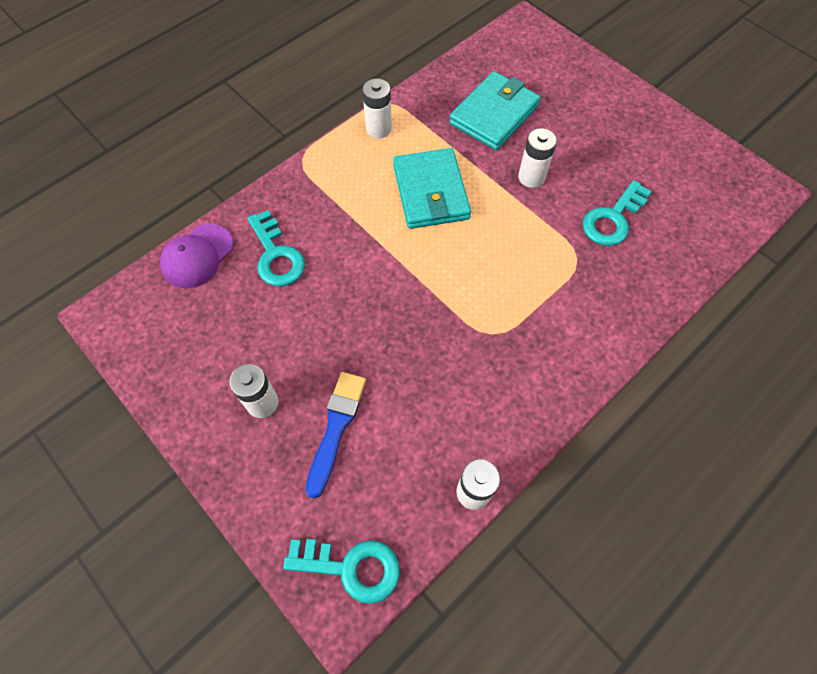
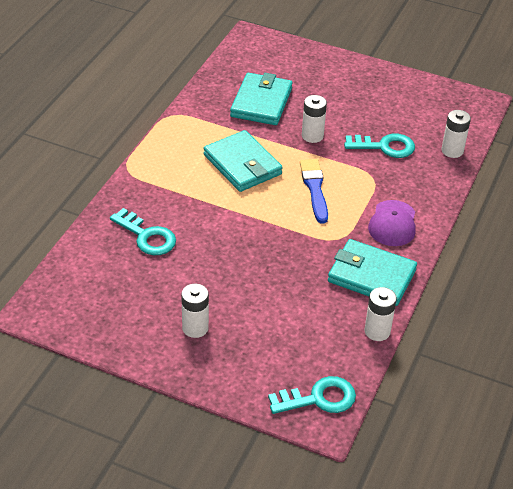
camera: 25 degrees left, 20 degrees down
(197, 256) = (83, 254): purple cap -> purple cap (392, 223)
(336, 427) = (259, 325): blue brush -> blue brush (314, 188)
(378, 129) = (176, 134): white battery -> white battery (452, 151)
(506, 404) = (371, 276): none -> turquoise wallet
(612, 219) = (385, 147): turquoise key -> turquoise key turned 105 degrees counterclockwise

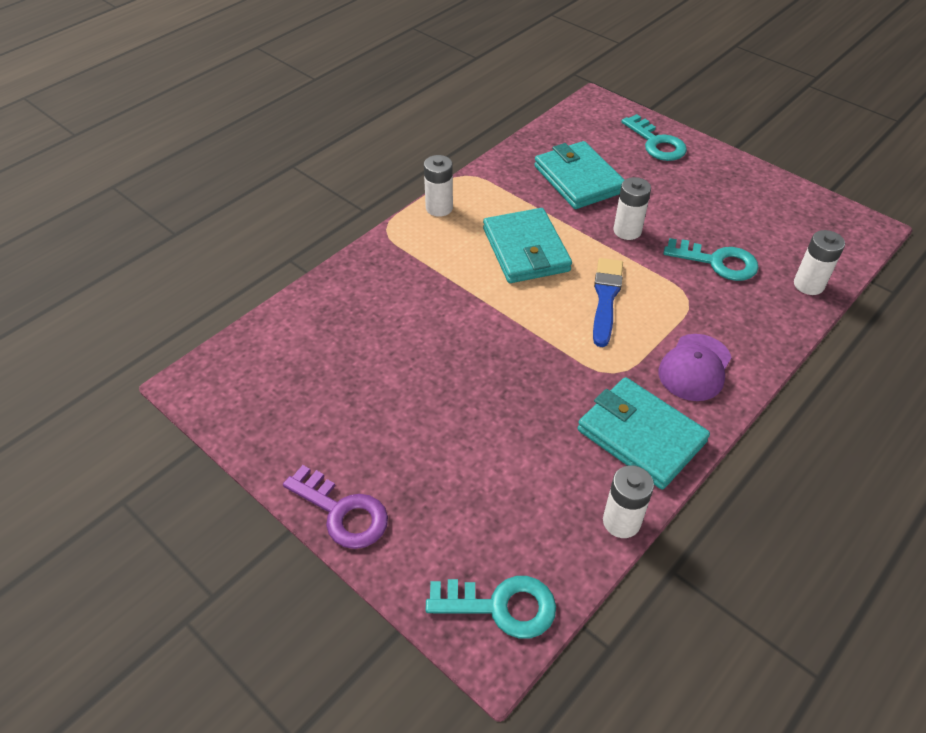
camera: 20 degrees right, 5 degrees up
(147, 236) = (372, 316): turquoise key -> turquoise key (656, 143)
(188, 370) = (342, 512): none -> purple key
(195, 328) = (377, 454): white battery -> white battery (439, 208)
(261, 102) = (579, 179): turquoise wallet -> turquoise wallet turned 60 degrees counterclockwise

